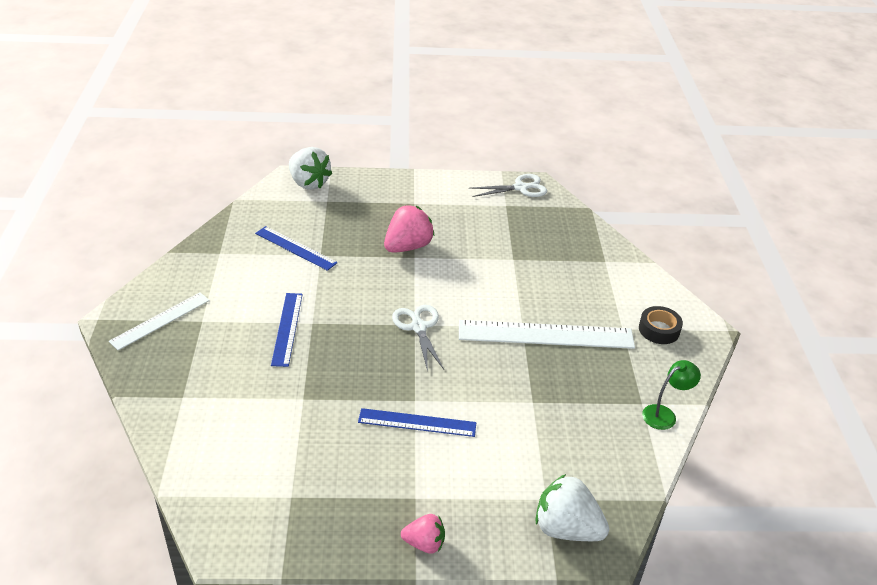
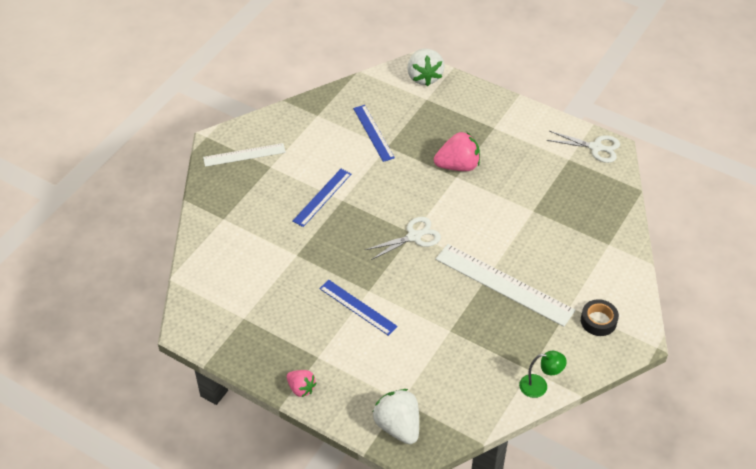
camera: 35 degrees right, 10 degrees up
(418, 327) = (414, 236): white scissors -> white scissors turned 45 degrees clockwise

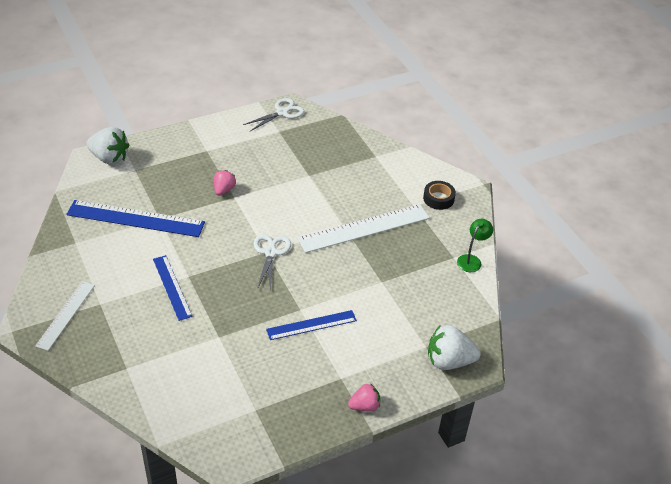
camera: 60 degrees left, 5 degrees down
(373, 133) = (135, 219): blue ruler -> blue ruler, size x1.66
(458, 166) = (224, 190): pink strawberry -> pink strawberry, size x0.59

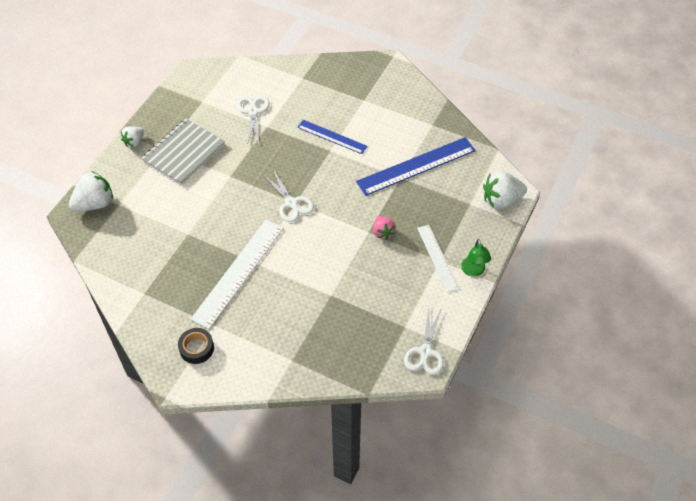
camera: 145 degrees right, 10 degrees up
(66, 315) = (375, 82): white ruler -> white ruler (437, 258)
(216, 361) = (253, 112): none -> white scissors
(311, 325) = (212, 170): blue ruler -> none
(324, 360) = (184, 153): none -> grey notebook
(364, 406) = (134, 142): pink strawberry -> white strawberry
(471, 260) = (126, 300): green lamp -> green lamp (473, 271)

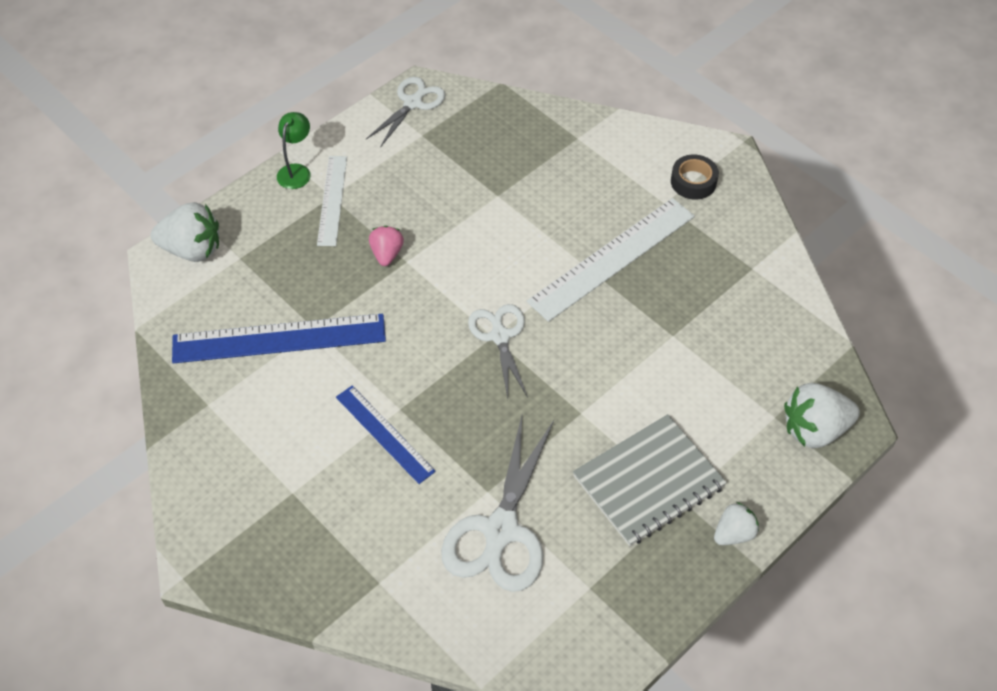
camera: 160 degrees left, 0 degrees up
(253, 112) = (501, 530): white scissors -> white scissors, size x1.60

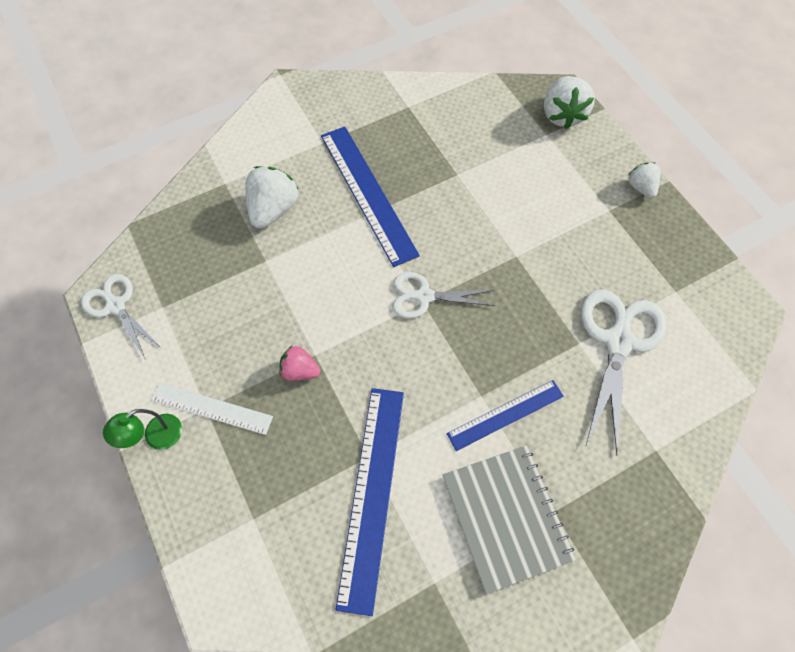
camera: 75 degrees left, 10 degrees up
(192, 249) = (222, 571): white strawberry -> white strawberry (273, 209)
(296, 171) = (156, 437): green lamp -> green lamp turned 75 degrees counterclockwise
(501, 530) = (618, 342): white scissors -> white scissors turned 105 degrees counterclockwise
(612, 258) = (368, 193): white ruler -> blue ruler
(648, 481) = (588, 227): grey notebook -> grey notebook (506, 517)
(693, 182) = (308, 117): black tape -> none

